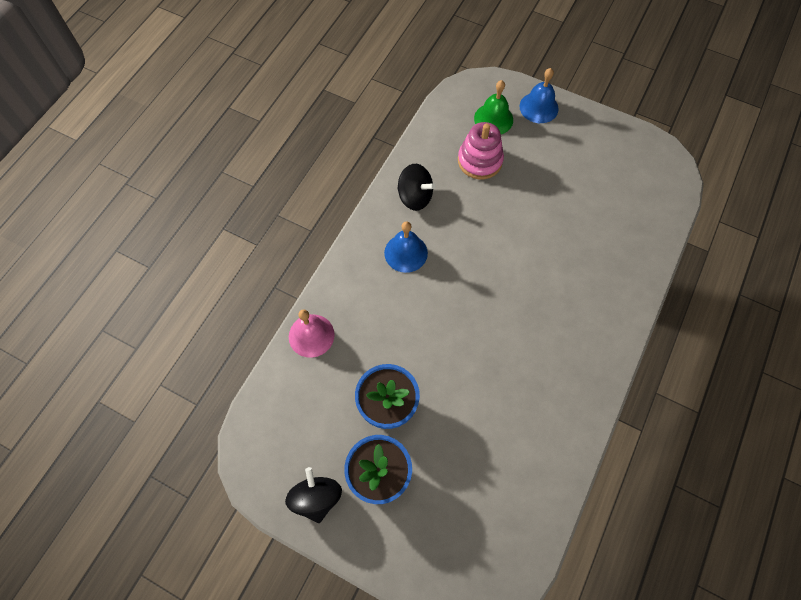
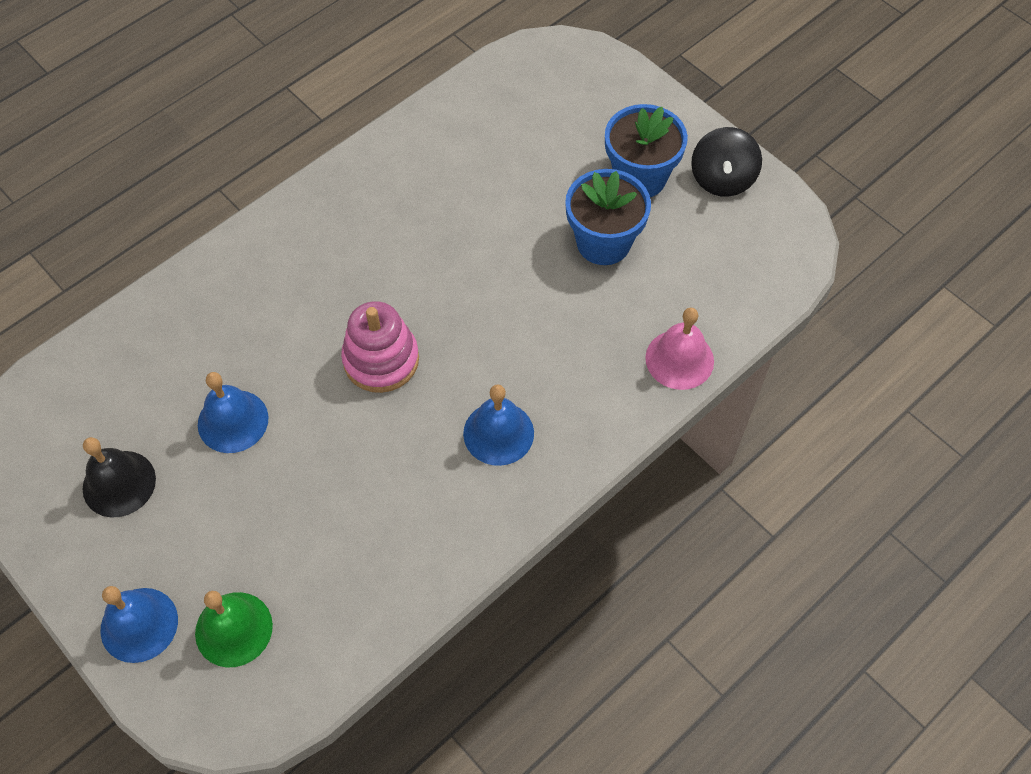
camera: 160 degrees left, 5 degrees down
(415, 197) = (444, 521): black spinning top -> none
(480, 161) = (304, 551): pink stacking toy -> pink stacking toy (381, 360)
(557, 211) = (233, 421): none -> blue bell
(594, 162) = (119, 483): none -> black bell

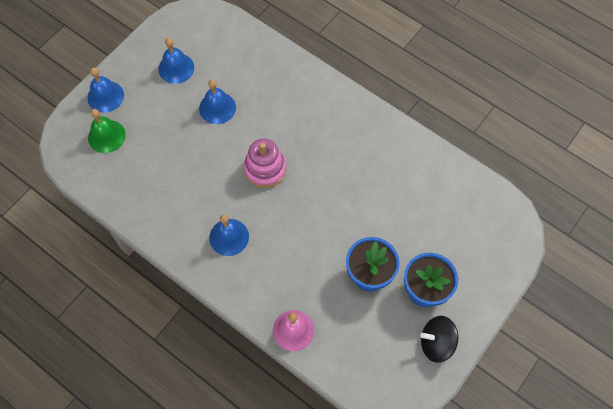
camera: 80 degrees right, 5 degrees up
(119, 483) = (176, 68): black bell -> blue bell

